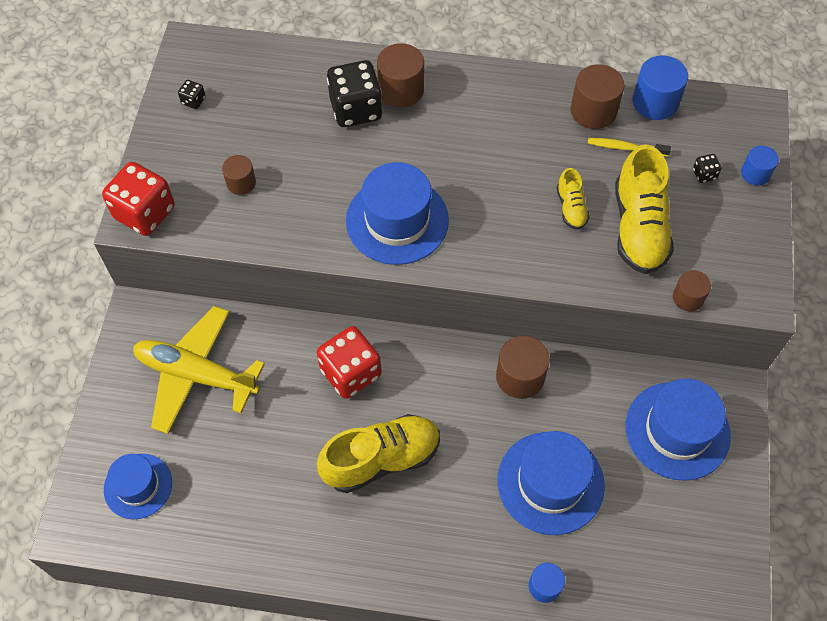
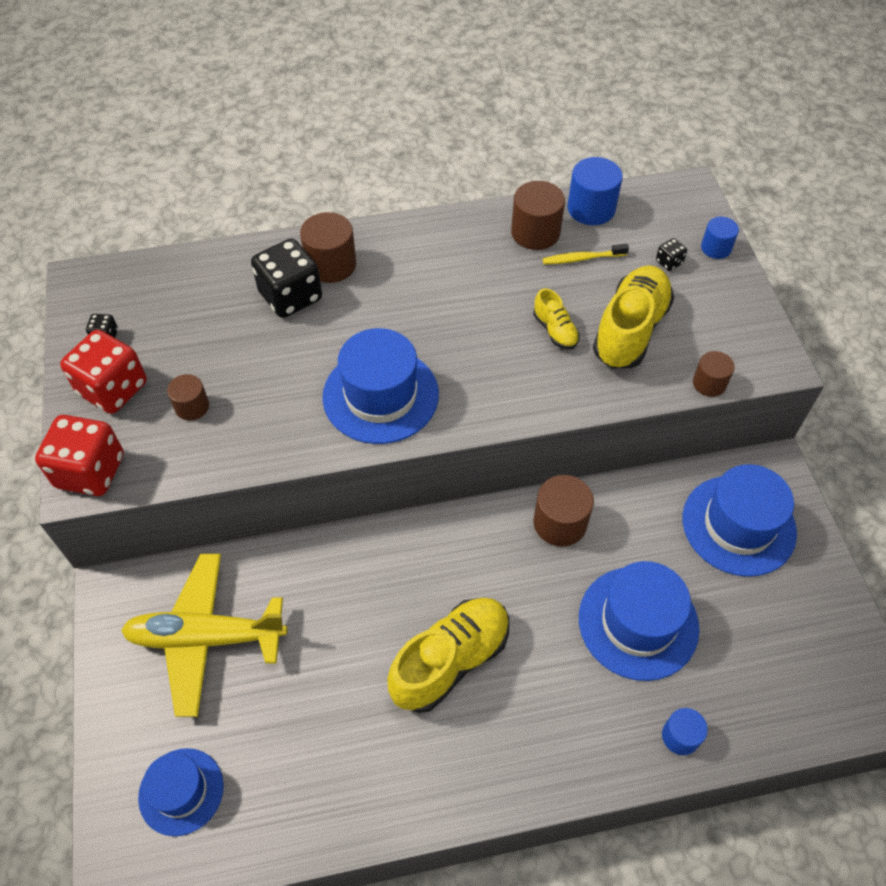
camera: 20 degrees left, 5 degrees down
(350, 373) = (380, 578): red dice -> red dice (113, 389)
(638, 227) = (630, 330): yellow shoe -> yellow shoe turned 135 degrees counterclockwise

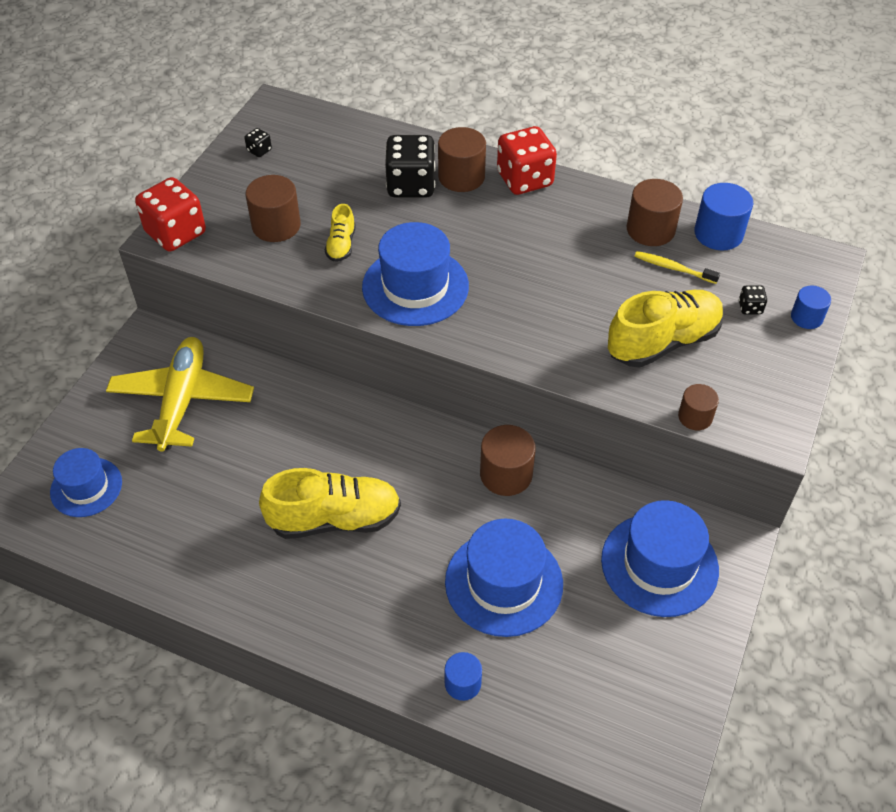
camera: 35 degrees right, 5 degrees down
(113, 389) = (235, 187): red dice -> red dice (524, 179)
(192, 406) = (276, 225): brown cylinder -> brown cylinder, size x1.64
(206, 637) = (182, 401): yellow plane -> yellow plane turned 60 degrees clockwise
(555, 330) = (597, 310): yellow shoe -> yellow shoe (341, 245)

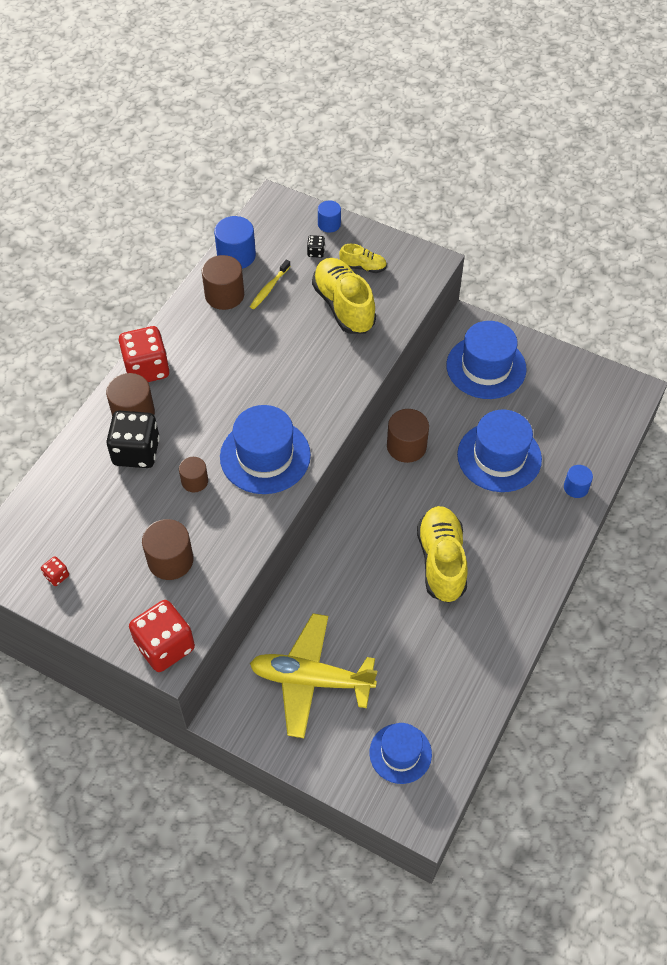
camera: 85 degrees left, 5 degrees up
(259, 150) = (57, 576): black dice -> red dice
(341, 245) = (206, 508): yellow shoe -> yellow shoe (363, 267)
(695, 417) = (414, 300): brown cylinder -> brown cylinder (194, 481)

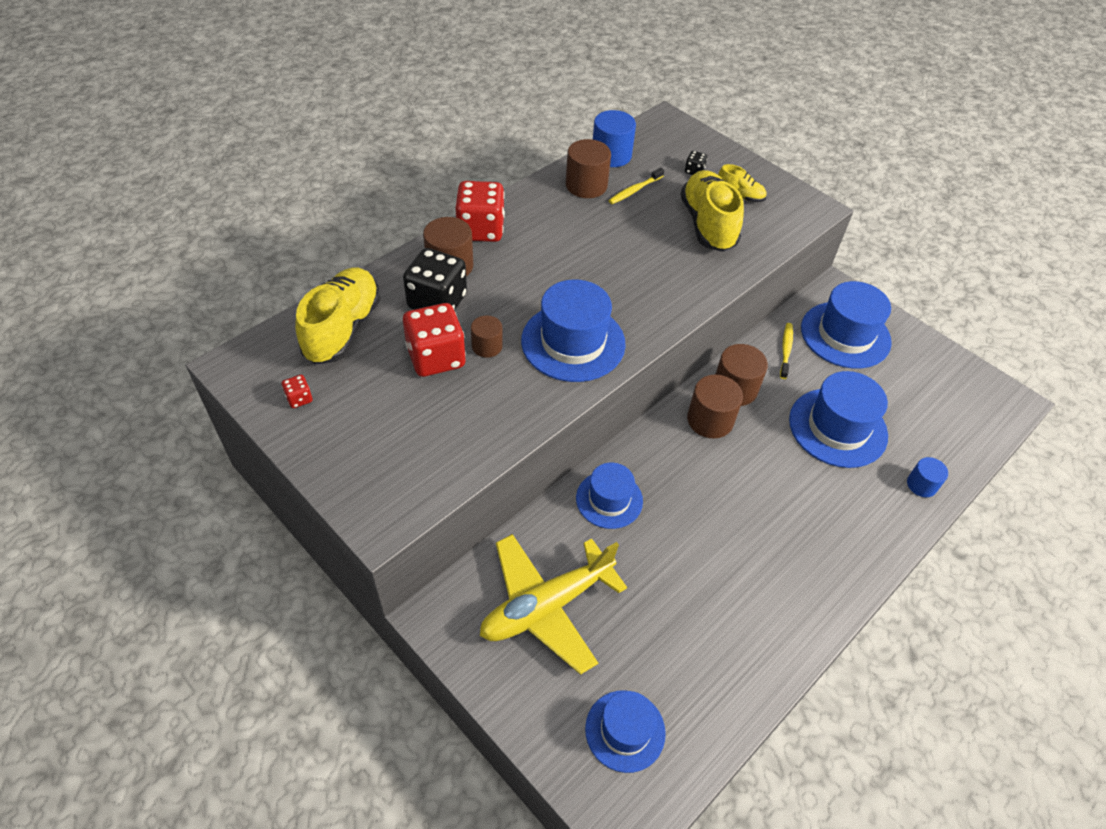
camera: 15 degrees right, 5 degrees down
(165, 646) = (382, 508): red dice -> red dice (436, 357)
(170, 560) = (428, 418): brown cylinder -> brown cylinder (710, 420)
(311, 680) = (546, 606): yellow plane -> yellow plane turned 60 degrees counterclockwise
(329, 224) = (716, 151): blue cylinder -> none
(332, 577) = (609, 499): none -> blue hat
(439, 397) = (786, 350): none -> yellow toothbrush
(441, 561) = (740, 519): yellow shoe -> yellow shoe (343, 329)

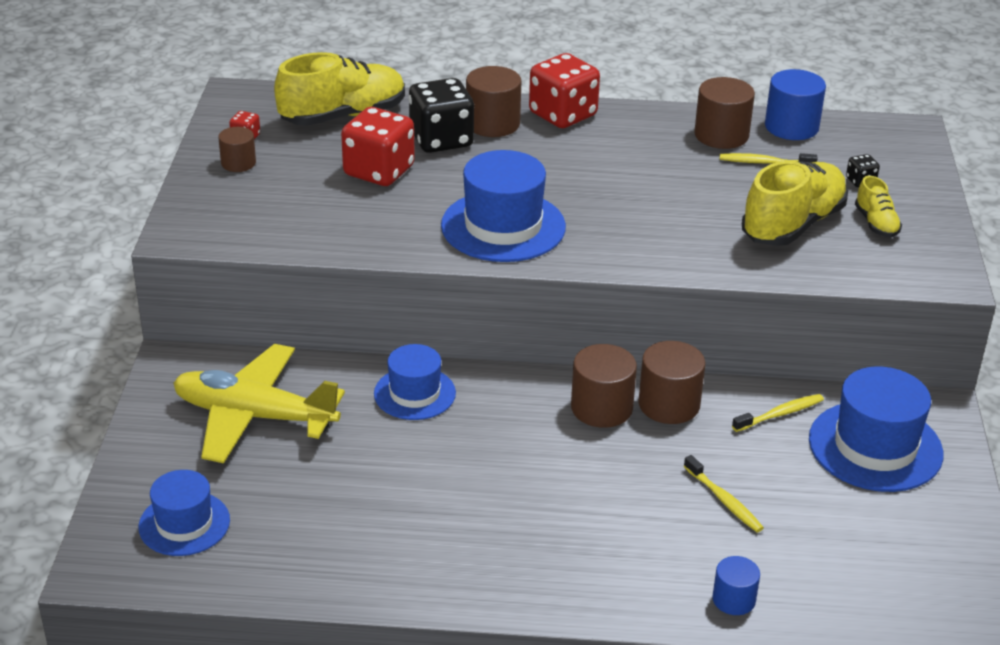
camera: 50 degrees right, 15 degrees down
(487, 346) = (429, 188): brown cylinder -> brown cylinder (238, 163)
(837, 427) = (724, 500): blue hat -> yellow toothbrush

